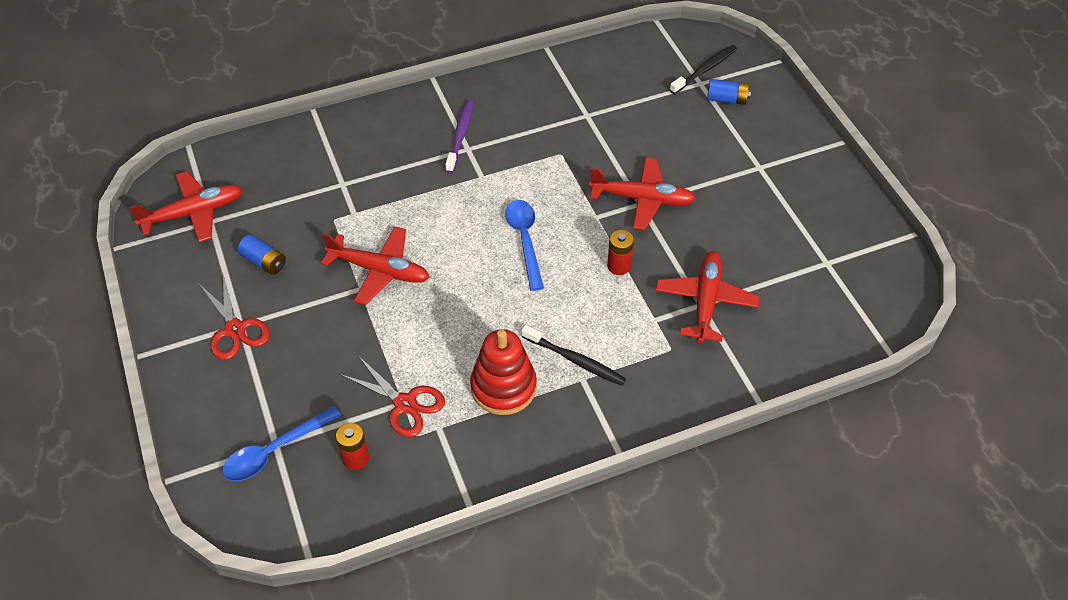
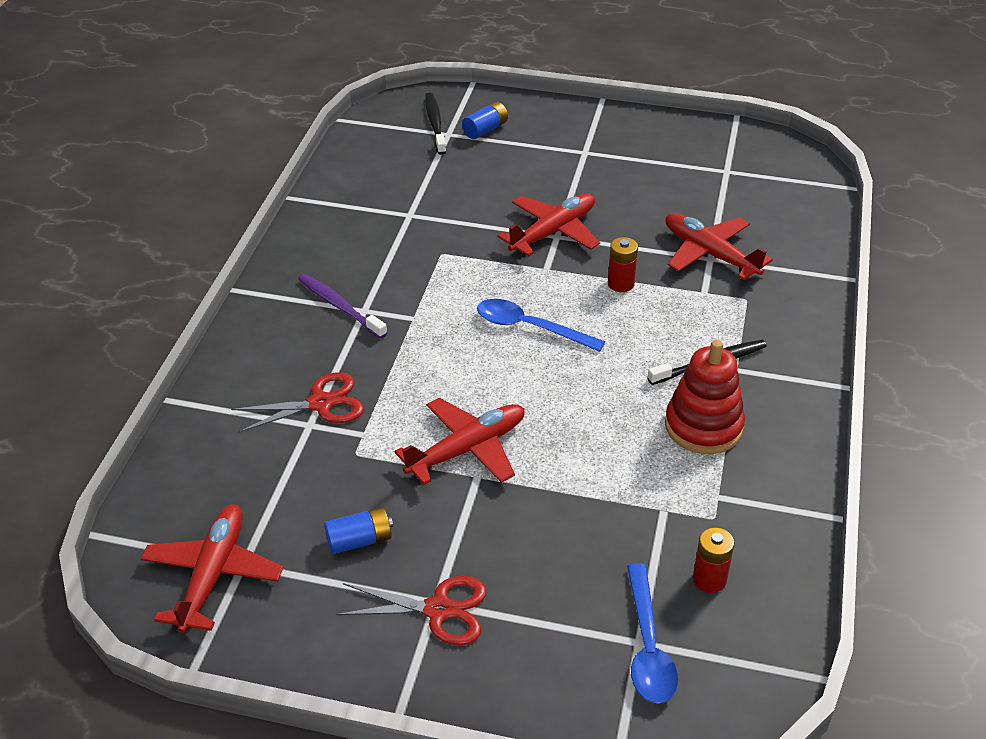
camera: 55 degrees left, 10 degrees down
(405, 404) = (667, 508): red scissors -> red scissors (320, 404)

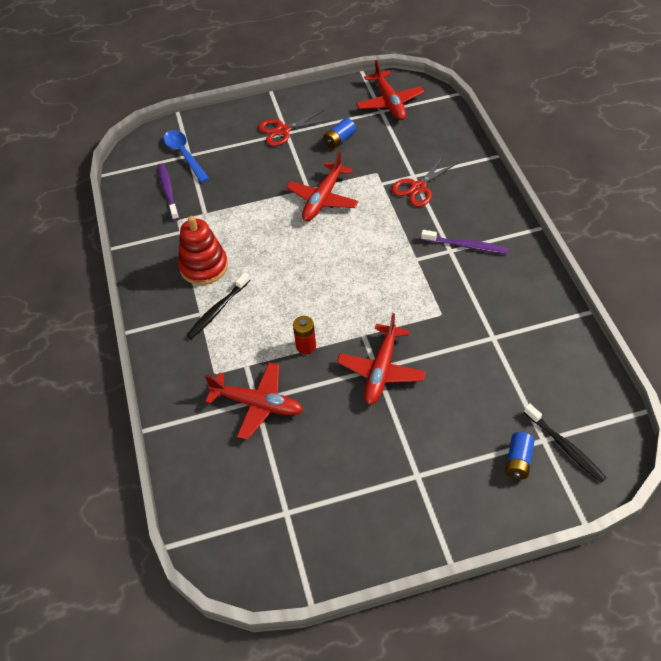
camera: 155 degrees right, 10 degrees up
(530, 327) = (342, 284): blue spoon -> none
(709, 579) = (168, 191): red battery -> purple toothbrush

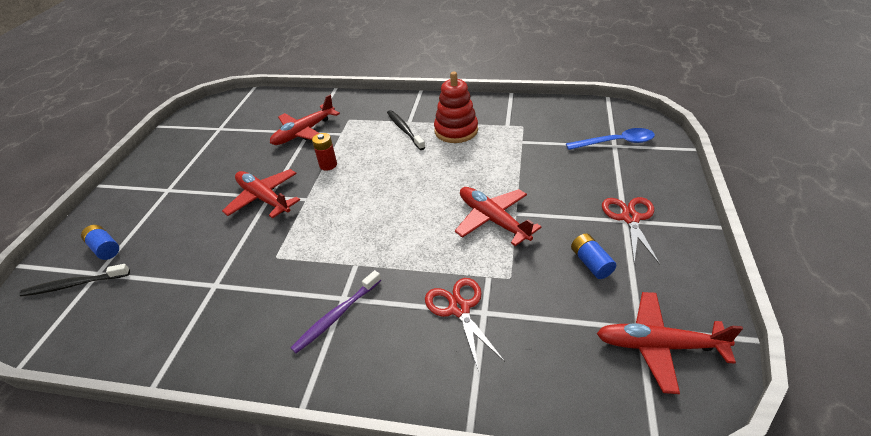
camera: 115 degrees right, 10 degrees down
(168, 191) = (564, 126): purple toothbrush -> none

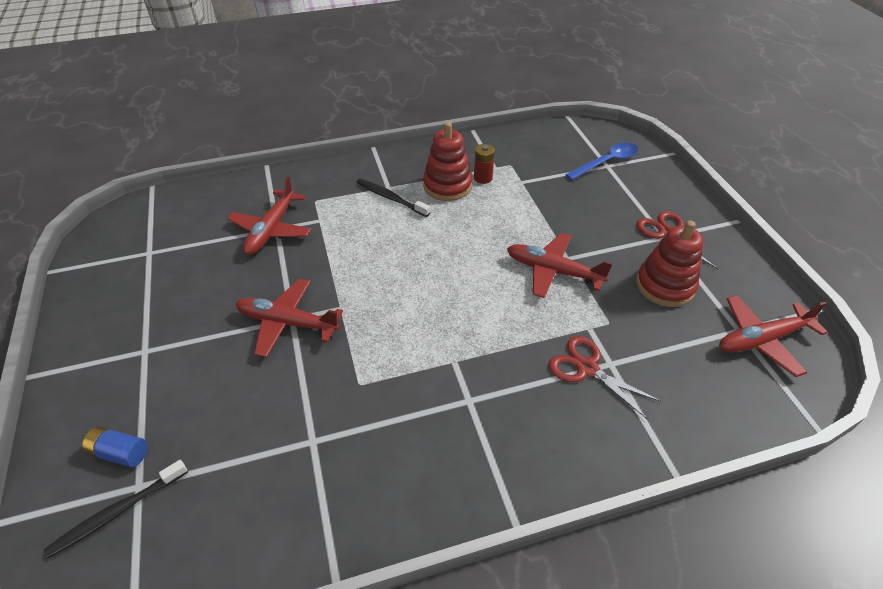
camera: 30 degrees left, 5 degrees up
(328, 165) = (334, 261): red battery -> red battery (483, 178)
(337, 315) = (477, 420): purple toothbrush -> none
(591, 263) = (665, 285): blue battery -> red stacking toy

